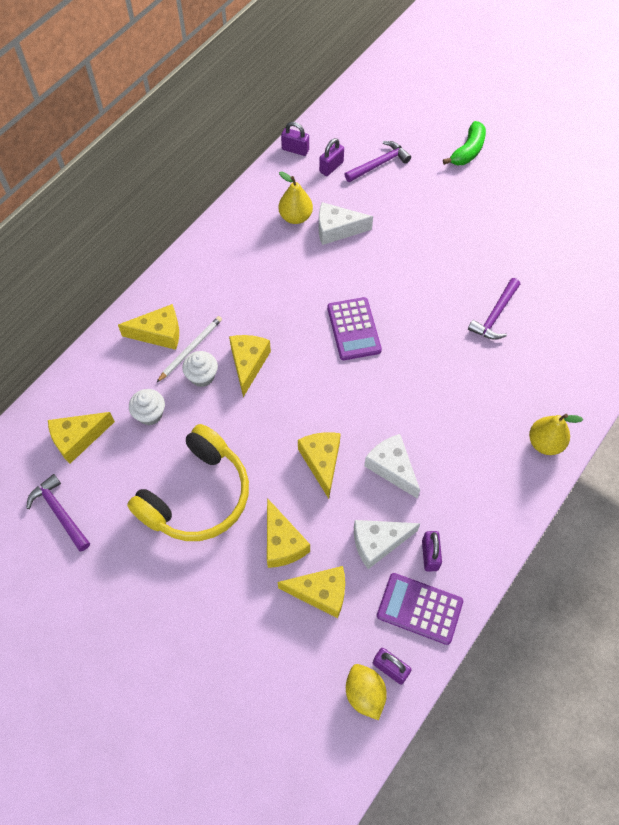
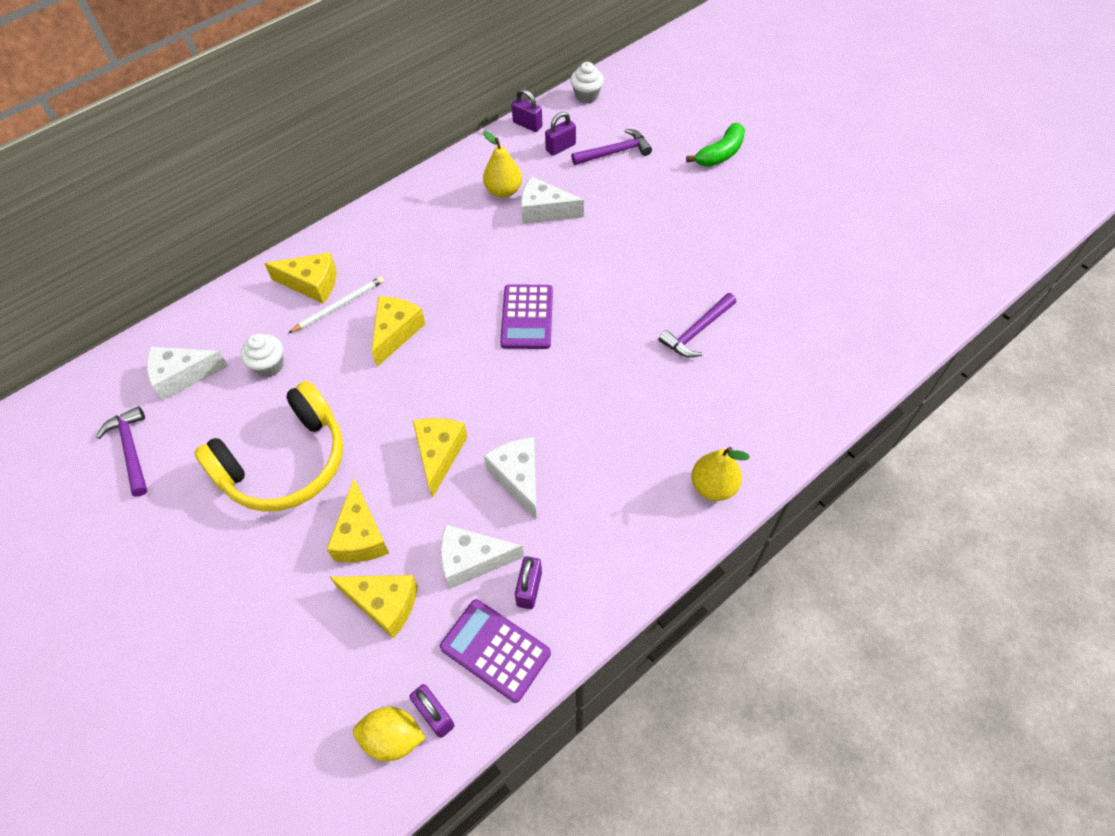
camera: 15 degrees right, 5 degrees down
(78, 439) = (183, 376): yellow cheese -> white cheese
(202, 376) = (340, 336): white cupcake -> white cupcake (586, 96)
(364, 693) = (393, 738): yellow lemon -> yellow lemon turned 75 degrees counterclockwise

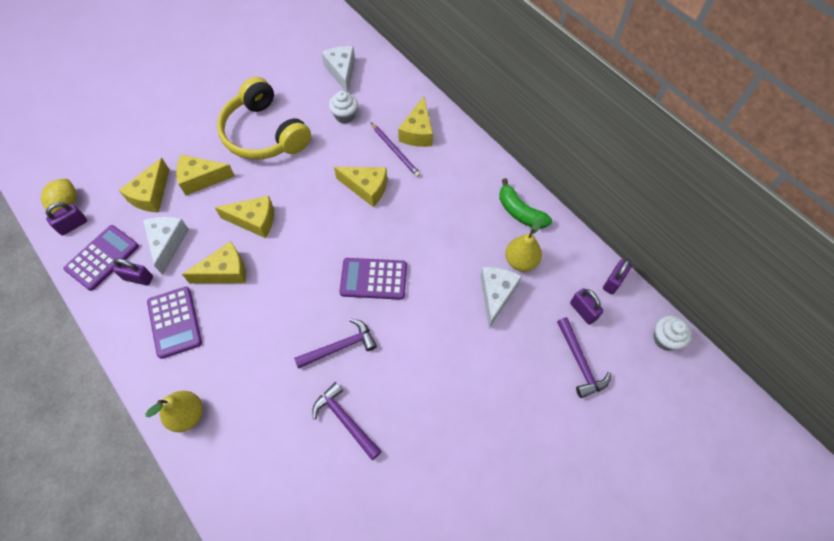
camera: 90 degrees right, 5 degrees up
(131, 450) = (289, 56): purple hammer -> purple hammer (340, 346)
(339, 306) = (395, 151): white pencil -> purple pencil
(518, 477) = (225, 272): white cheese -> yellow cheese
(594, 526) = (174, 322): none -> purple calculator
(720, 154) = (586, 475): green banana -> green banana (520, 212)

